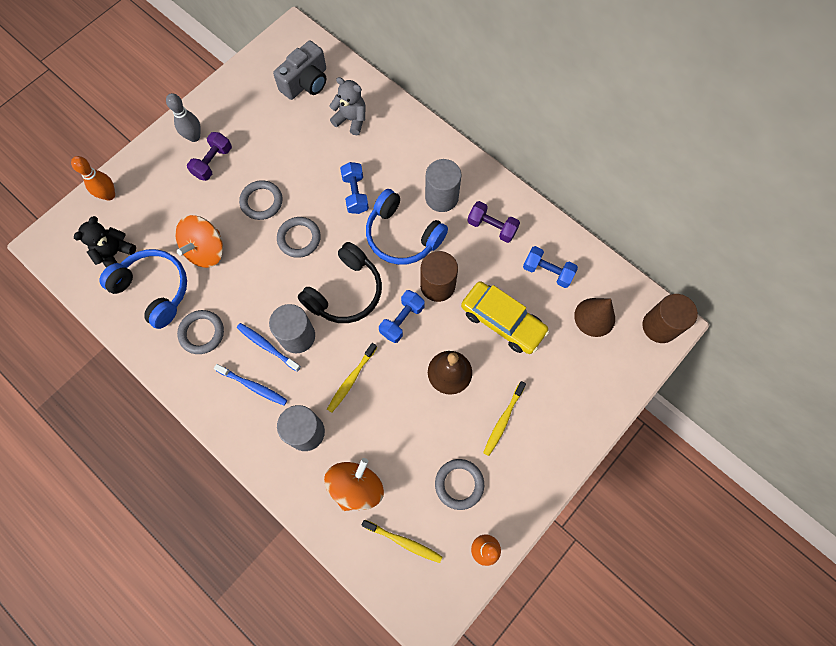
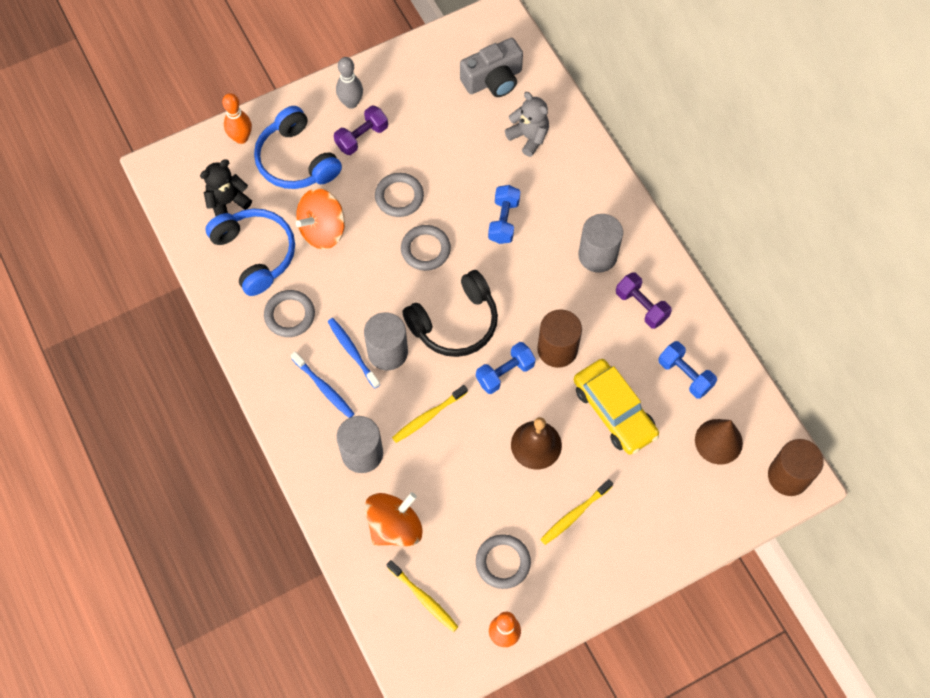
camera: 20 degrees right, 5 degrees down
(402, 236) = (538, 283): blue headphones -> blue headphones (296, 160)

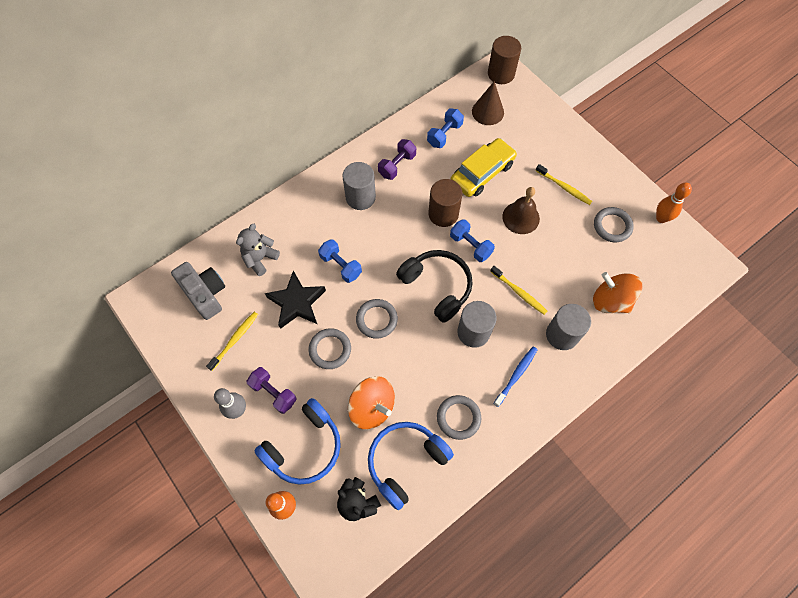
camera: 100 degrees left, 0 degrees up
(352, 352) = (480, 359): blue toothbrush -> none
(423, 598) = (655, 272): yellow toothbrush -> yellow toothbrush (235, 340)
(464, 169) = (297, 303): none -> black star
(504, 221) = (341, 265): blue dumbbell -> blue dumbbell turned 45 degrees clockwise

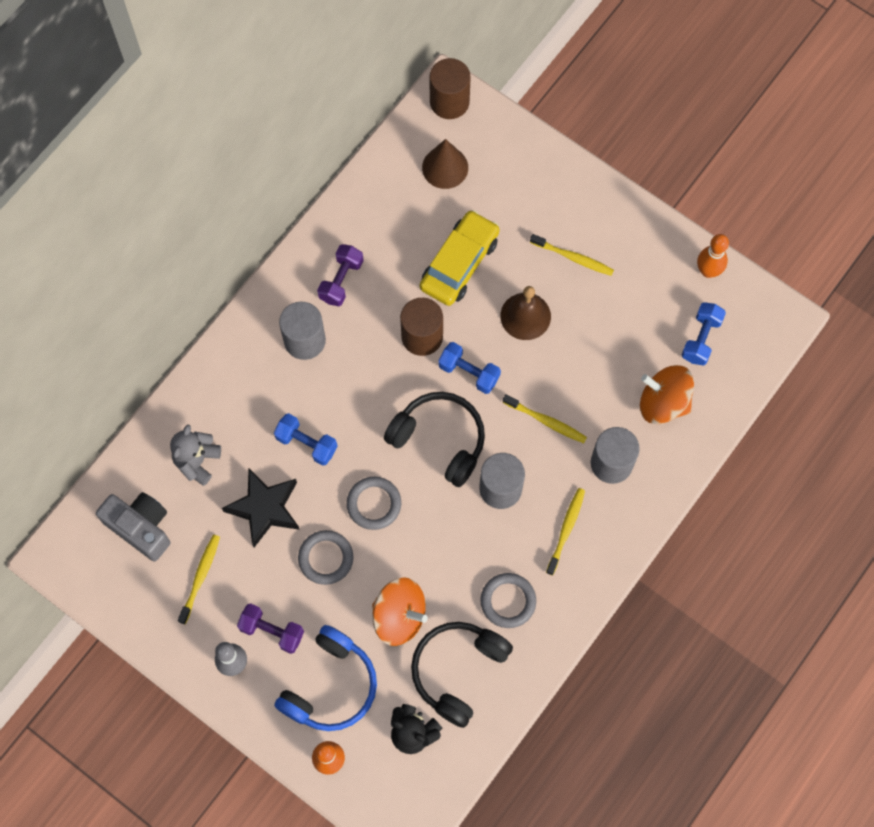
camera: 15 degrees left, 5 degrees up
(406, 462) = (458, 671): blue headphones -> black headphones
(444, 134) = (393, 217): blue dumbbell -> blue dumbbell (701, 338)
(516, 375) = (566, 530): blue toothbrush -> yellow toothbrush
(612, 226) = (647, 298): grey ring -> none

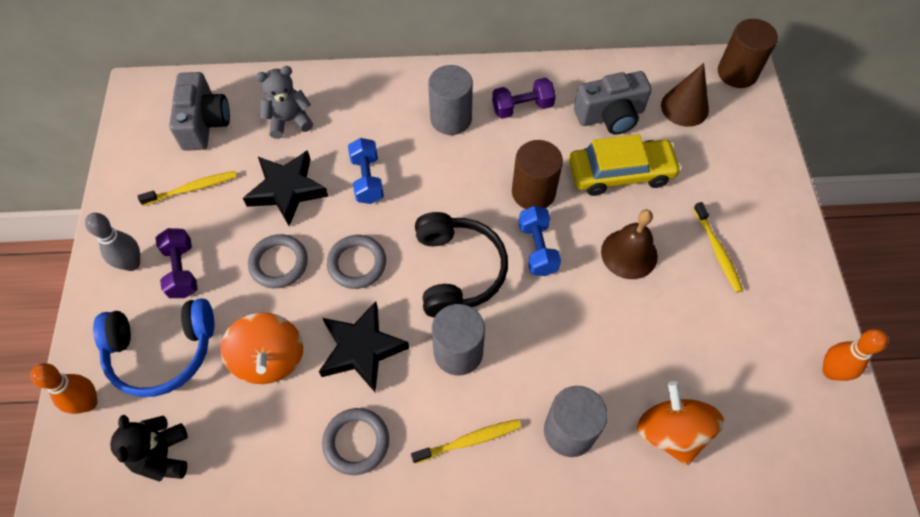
camera: 50 degrees right, 10 degrees down
(405, 225) = (610, 116): none -> grey camera
(444, 549) = (362, 349): none -> black star
(458, 671) = (253, 450): black headphones -> none
(546, 421) = (554, 342): yellow toothbrush -> none
(701, 338) = (765, 417): blue dumbbell -> none

